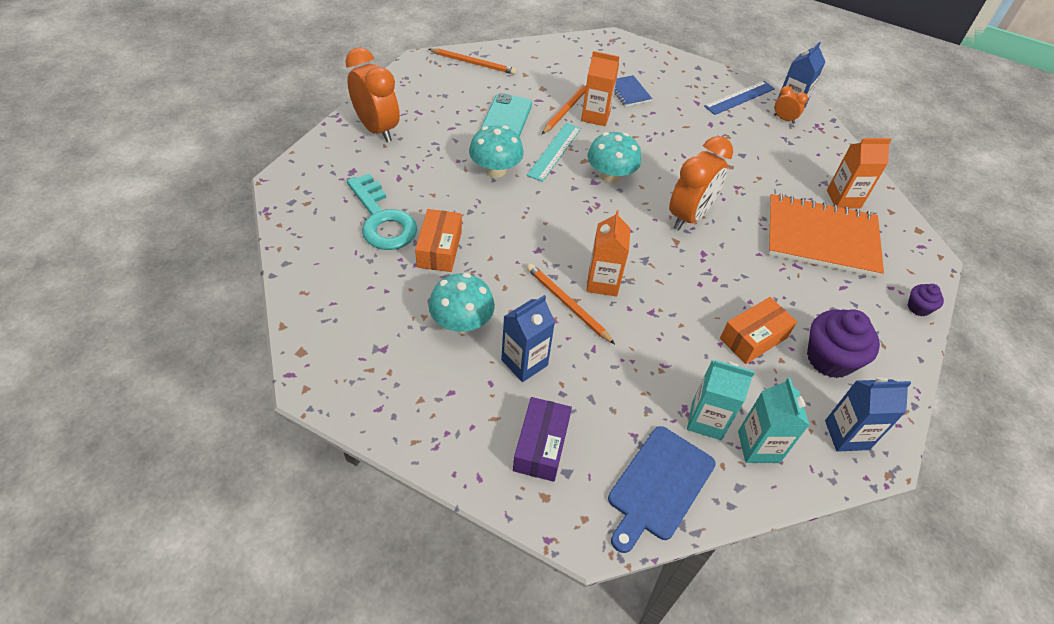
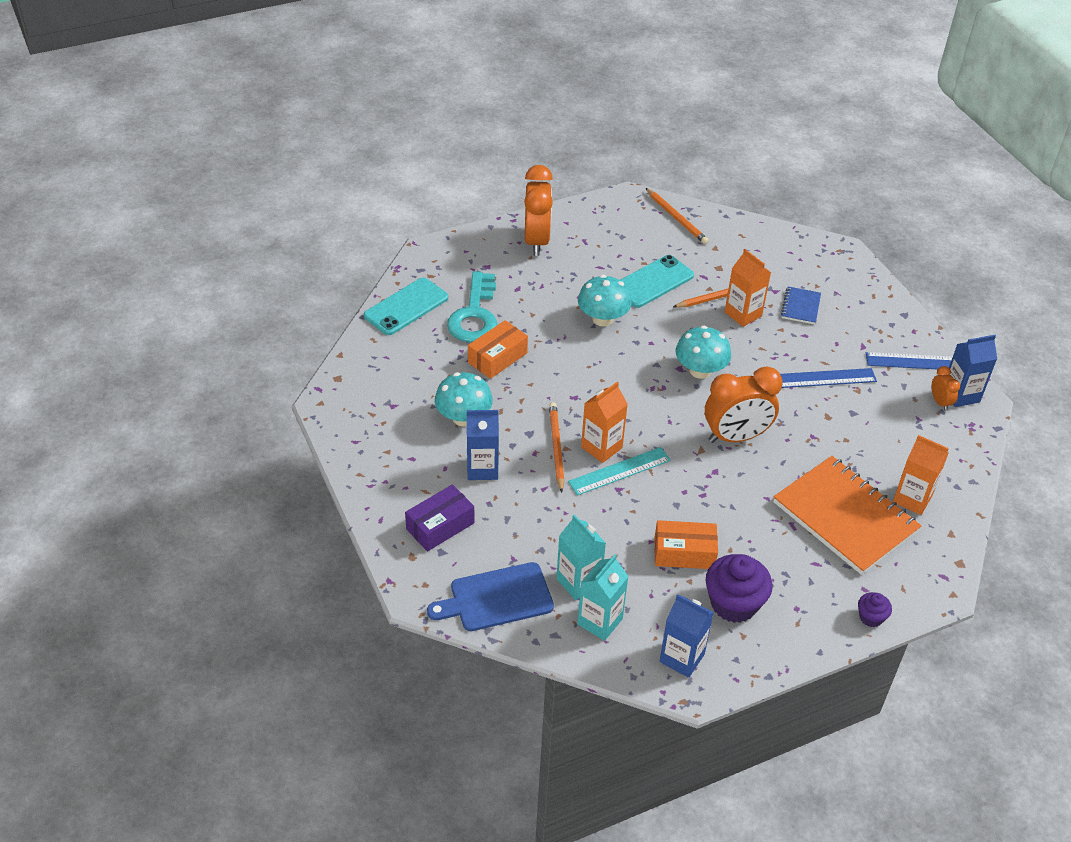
camera: 40 degrees right, 5 degrees down
(309, 244) = (406, 307): none -> turquoise phone
(554, 151) = (671, 327): turquoise ruler -> turquoise ruler (619, 471)
(699, 138) = (826, 378): none -> blue ruler

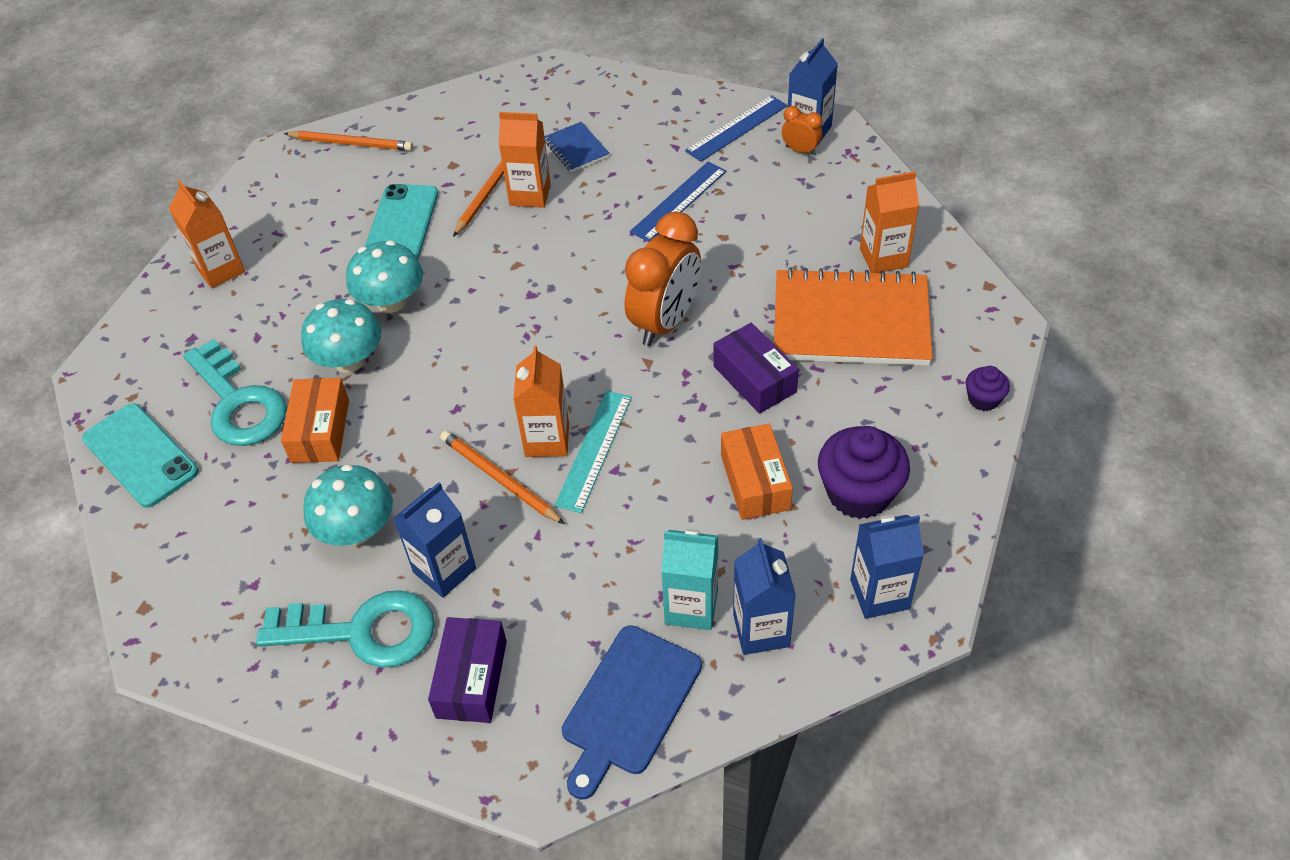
camera: 40 degrees left, 5 degrees up
(406, 307) = (141, 455): turquoise phone -> turquoise phone turned 45 degrees counterclockwise
(416, 465) = (362, 631): none -> turquoise key
(536, 241) = (220, 270): orange clock -> orange carton
(600, 621) = (761, 630): turquoise carton -> blue carton
(684, 553) = (755, 482): orange box -> orange box turned 60 degrees counterclockwise
(700, 370) = (553, 281): turquoise mushroom -> turquoise mushroom (349, 360)
(749, 503) = (754, 379): none -> purple box

